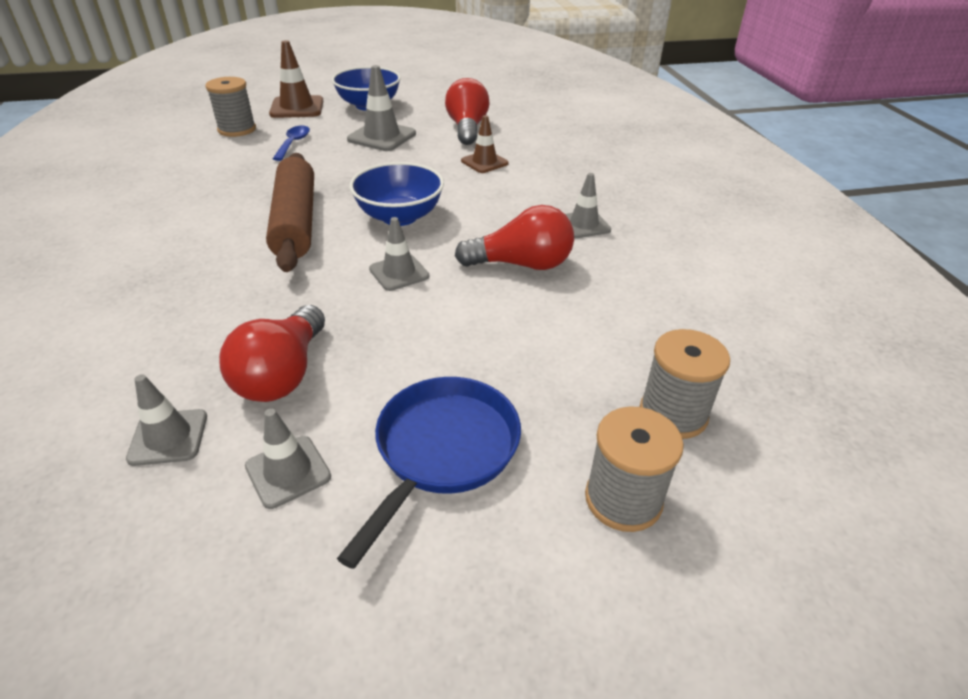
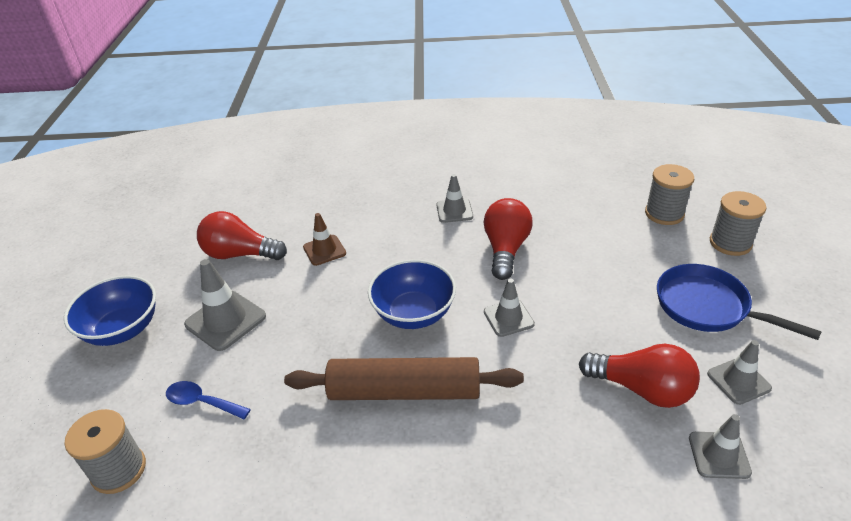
camera: 75 degrees left, 0 degrees up
(297, 108) = (80, 403): brown traffic cone -> none

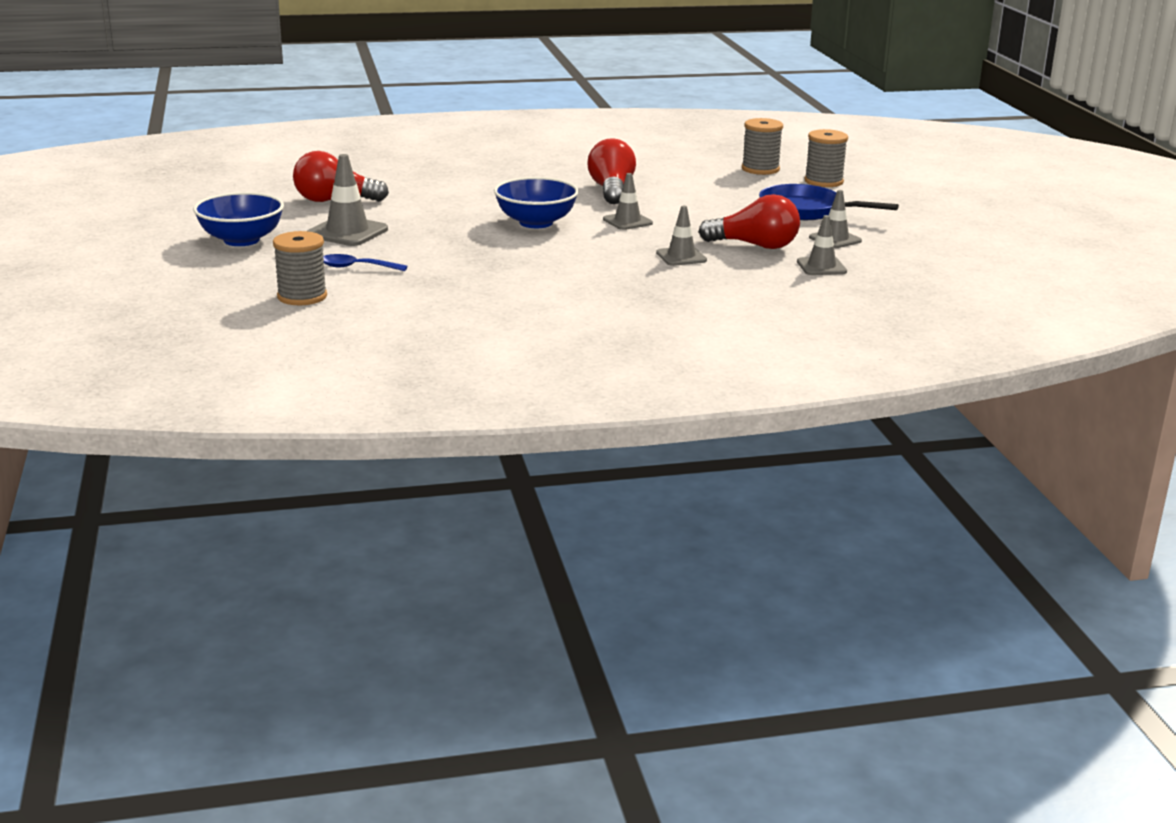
camera: 15 degrees left, 15 degrees down
(324, 250) = (425, 196): brown traffic cone -> none
(404, 391) = (546, 255): brown rolling pin -> none
(454, 211) = (550, 173): grey traffic cone -> grey traffic cone (681, 257)

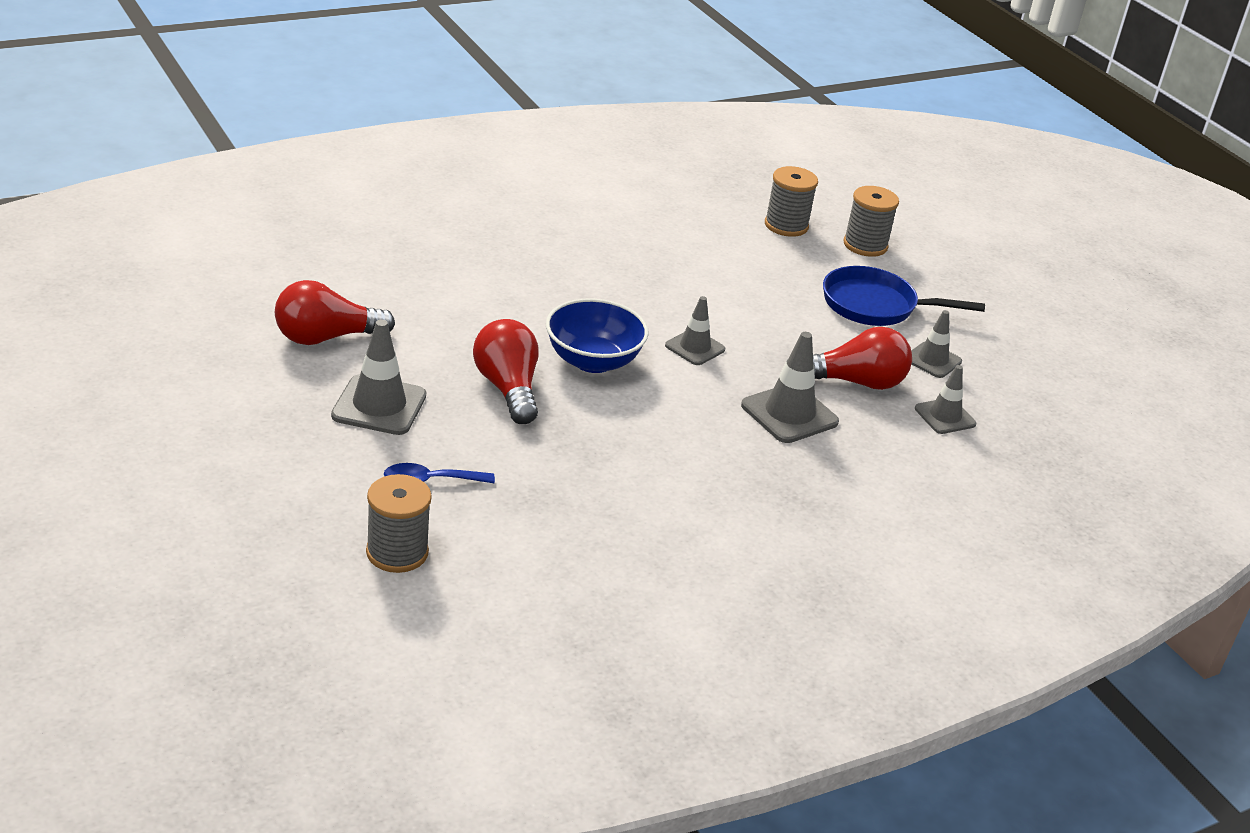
camera: 20 degrees left, 10 degrees up
(241, 240) = (255, 438): blue bowl -> none
(611, 190) = (644, 284): red light bulb -> red light bulb (508, 388)
(681, 257) = (789, 414): grey traffic cone -> grey traffic cone, size x1.55

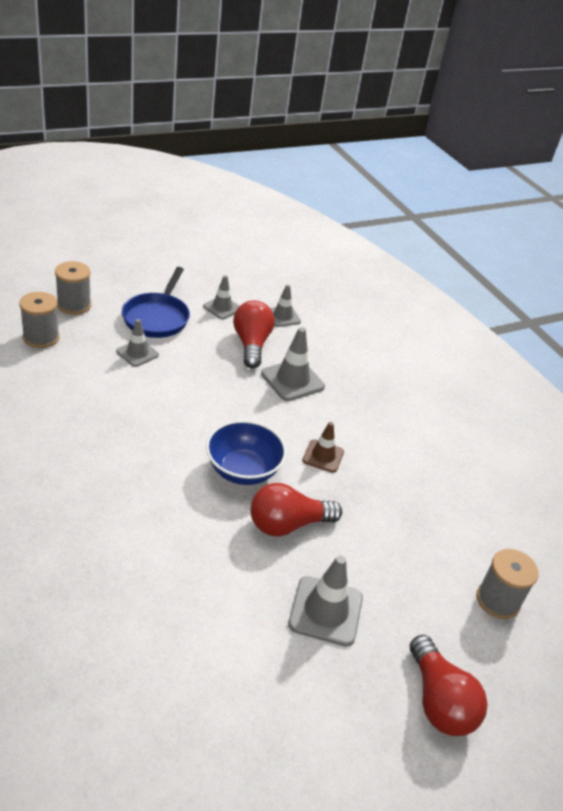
camera: 90 degrees left, 5 degrees up
(326, 338) = (227, 654): red light bulb -> red light bulb (439, 701)
(430, 481) = (413, 578): blue spoon -> none
(636, 428) = (323, 456): none -> brown traffic cone
(695, 347) = (218, 413): grey traffic cone -> grey traffic cone (137, 353)

